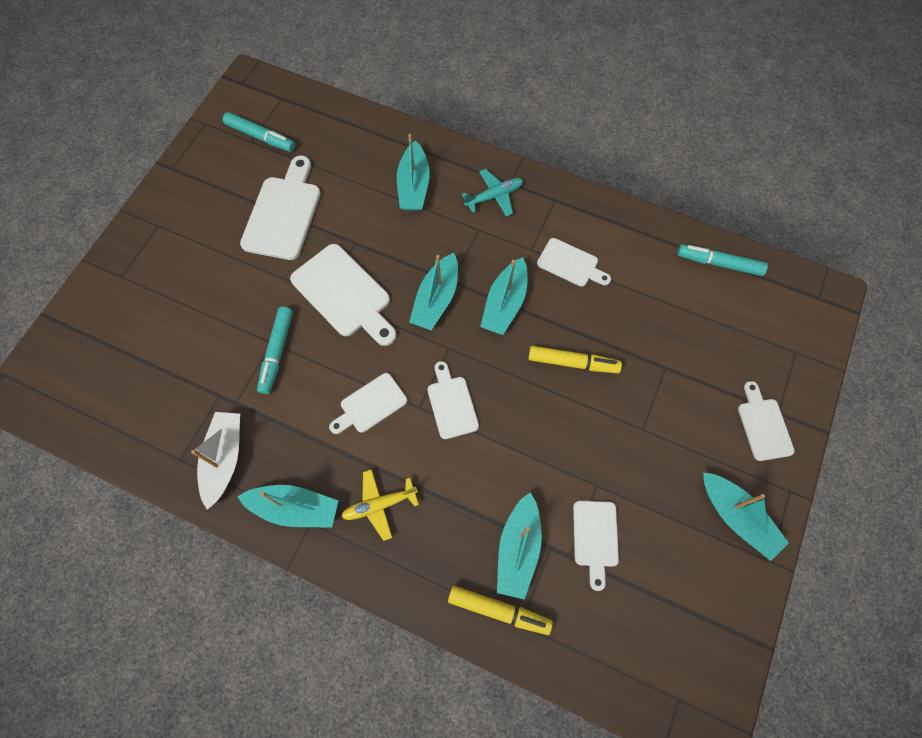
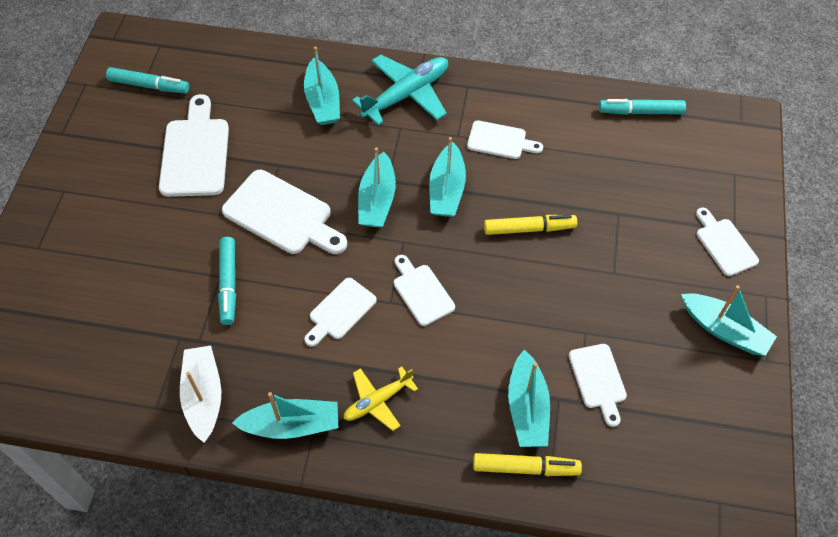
camera: 15 degrees left, 10 degrees down
(494, 196) = (406, 95): turquoise plane -> turquoise plane, size x1.67

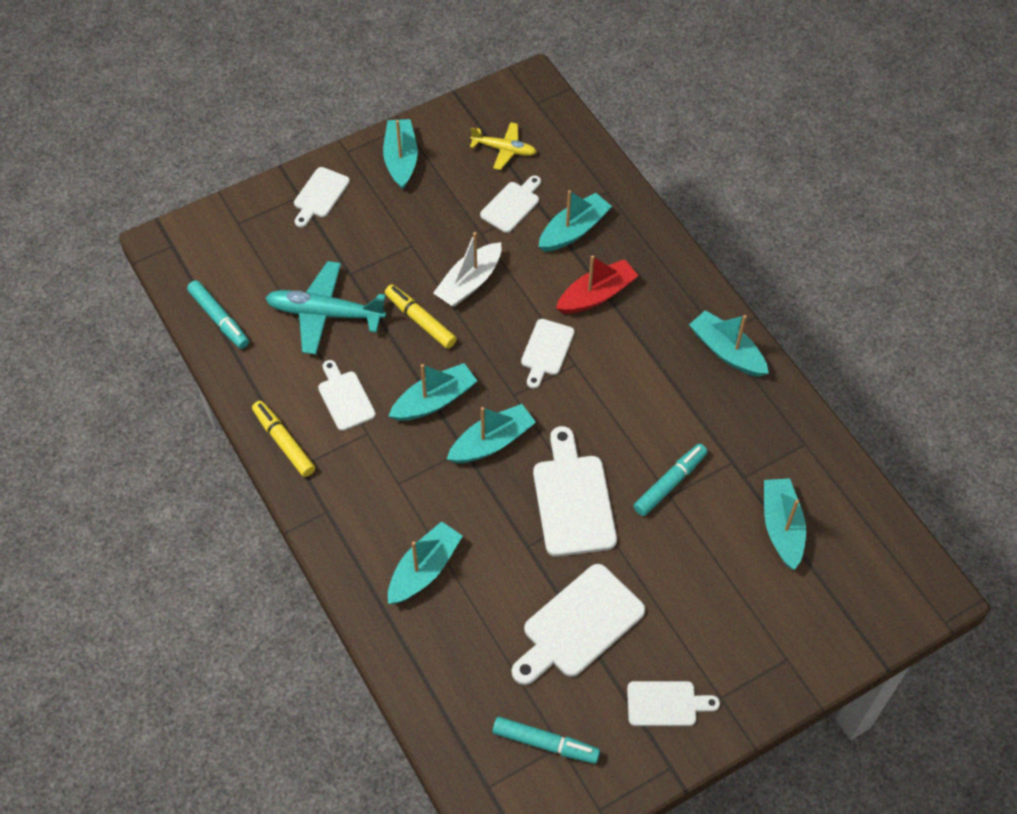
camera: 130 degrees left, 0 degrees up
(117, 327) = (781, 527): none -> turquoise boat
(149, 86) = (545, 743): turquoise marker -> turquoise marker turned 135 degrees clockwise
(203, 396) = (766, 421): white boat -> white boat (469, 282)
(340, 311) = (615, 390): white cutting board -> white cutting board (666, 704)
(377, 401) = (657, 315): yellow plane -> yellow plane (504, 150)
(406, 95) = (354, 506): turquoise plane -> turquoise plane (325, 314)
(441, 370) = (596, 295): none -> red boat
(525, 468) = (616, 206): yellow marker -> yellow marker (283, 442)

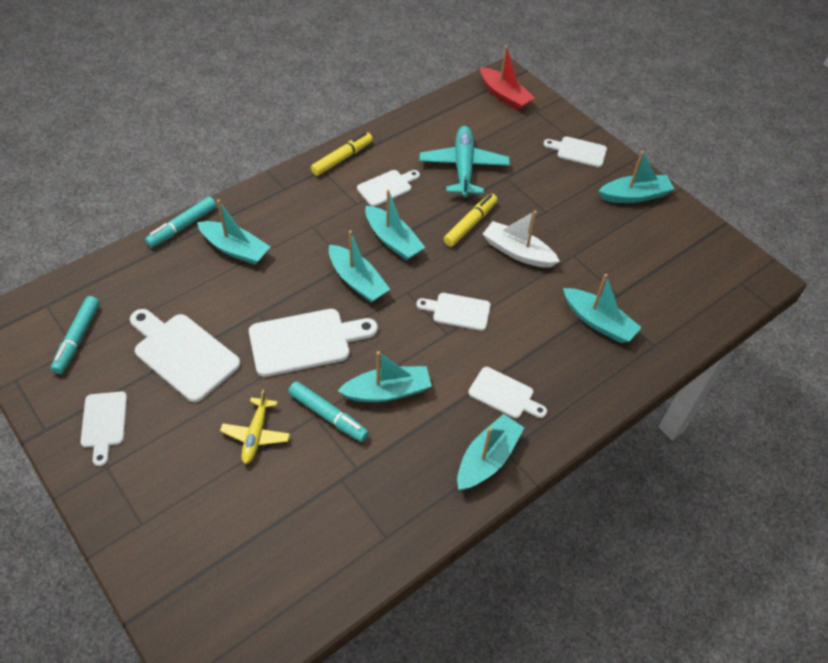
camera: 80 degrees right, 5 degrees down
(219, 319) = (445, 112): turquoise marker -> turquoise marker (182, 227)
(504, 150) = (674, 263): yellow plane -> yellow plane (256, 434)
(512, 205) = (612, 274): white cutting board -> white cutting board (504, 394)
(596, 295) = (528, 345): red boat -> red boat (504, 95)
(781, 527) = (285, 516): turquoise boat -> turquoise boat (387, 391)

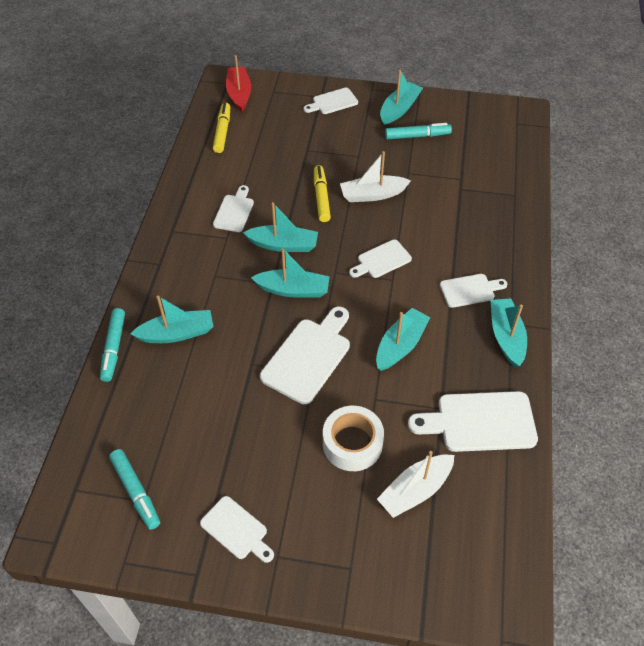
camera: 40 degrees left, 0 degrees up
(183, 354) = (233, 435): white cutting board -> white cutting board (480, 422)
(256, 434) = (352, 443): yellow plane -> white tape
(257, 513) = (415, 490): none -> white boat
(328, 415) = (383, 391): turquoise marker -> turquoise marker (417, 136)
(342, 158) = (176, 213): yellow marker -> yellow marker (222, 132)
(463, 167) = (271, 162): turquoise plane -> none
(504, 95) = (239, 94): red boat -> red boat turned 105 degrees counterclockwise
(598, 322) = (470, 204): turquoise boat -> none

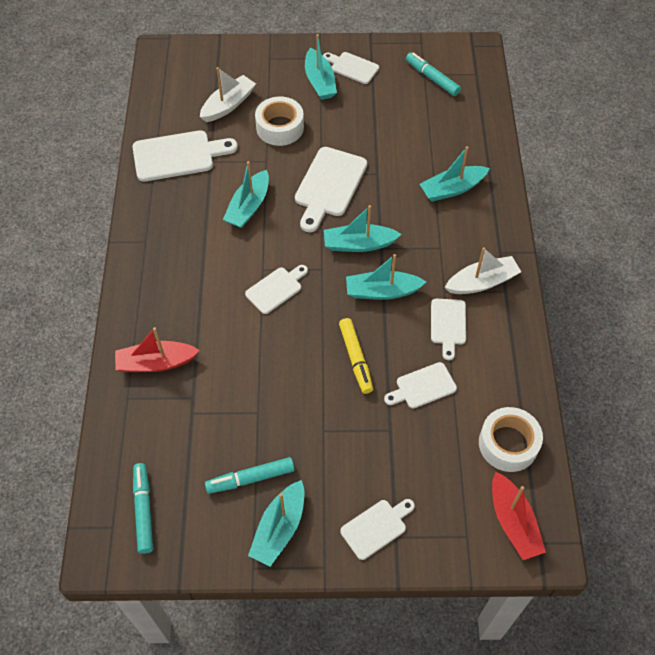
camera: 170 degrees right, 5 degrees up
(114, 348) = (501, 169): turquoise marker -> turquoise marker (143, 510)
(222, 132) = (508, 444): yellow marker -> white tape
(372, 195) = (297, 372): white boat -> white boat (482, 282)
(470, 290) = (184, 269): white cutting board -> white cutting board (423, 386)
(492, 216) = (156, 363): none -> red boat
(506, 337) = (151, 228): turquoise boat -> turquoise boat (320, 82)

